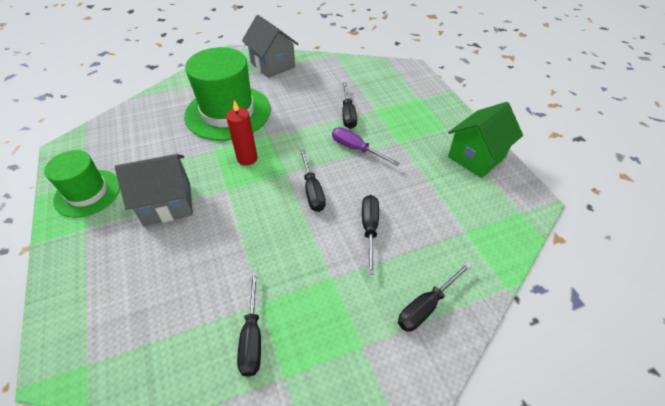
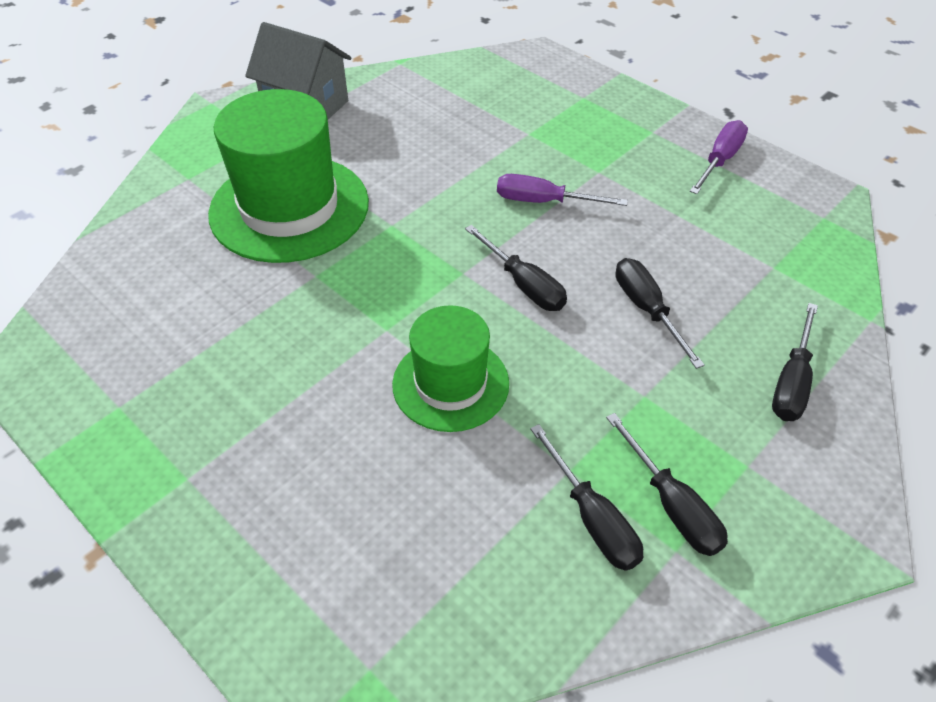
camera: 25 degrees left, 0 degrees up
(87, 193) = (139, 421): green hat -> green hat (450, 384)
(167, 204) = (303, 386): grey house -> none
(247, 158) = (382, 271): red candle -> none
(348, 114) = (492, 153): black screwdriver -> black screwdriver (672, 505)
(476, 157) = (719, 160): green house -> purple screwdriver

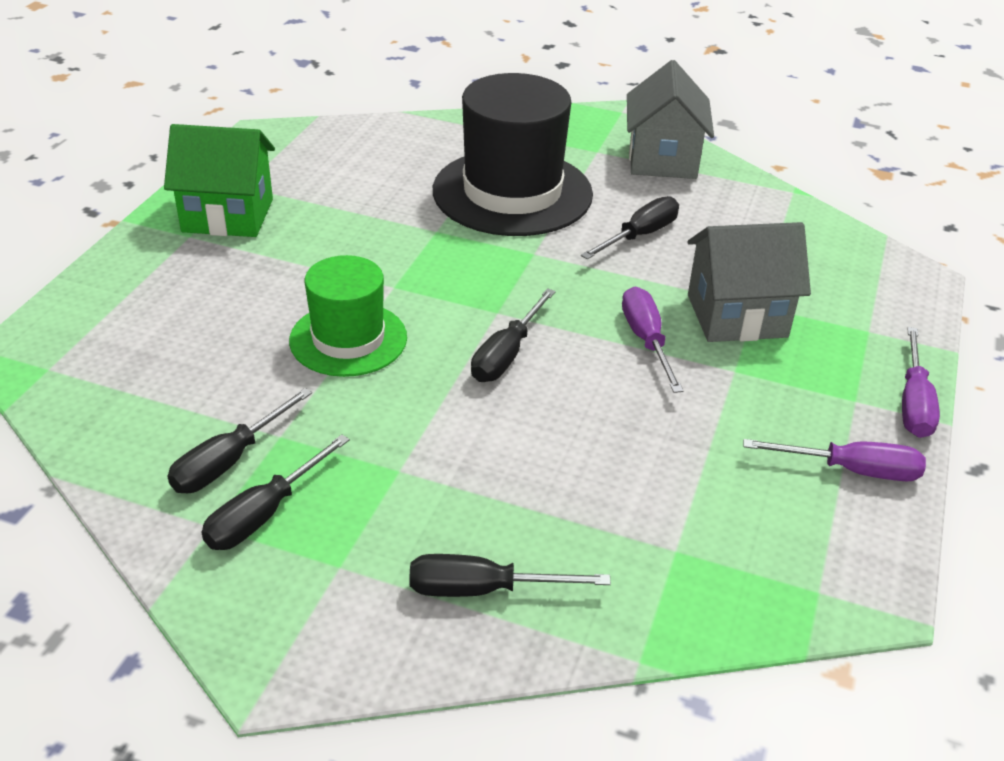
camera: 65 degrees right, 10 degrees down
(170, 433) = (227, 215): none -> green house
(289, 208) = (512, 192): green hat -> black hat
(537, 147) = (736, 316): none -> grey house
(647, 310) = (526, 450): black screwdriver -> black screwdriver (639, 235)
(664, 109) = (913, 403): none -> purple screwdriver

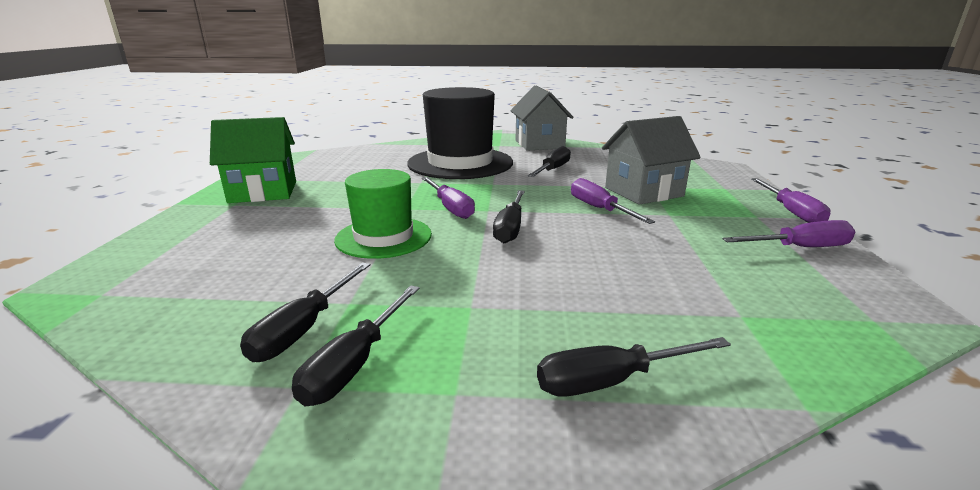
camera: 15 degrees left, 15 degrees down
(451, 297) = (450, 208): none -> purple screwdriver

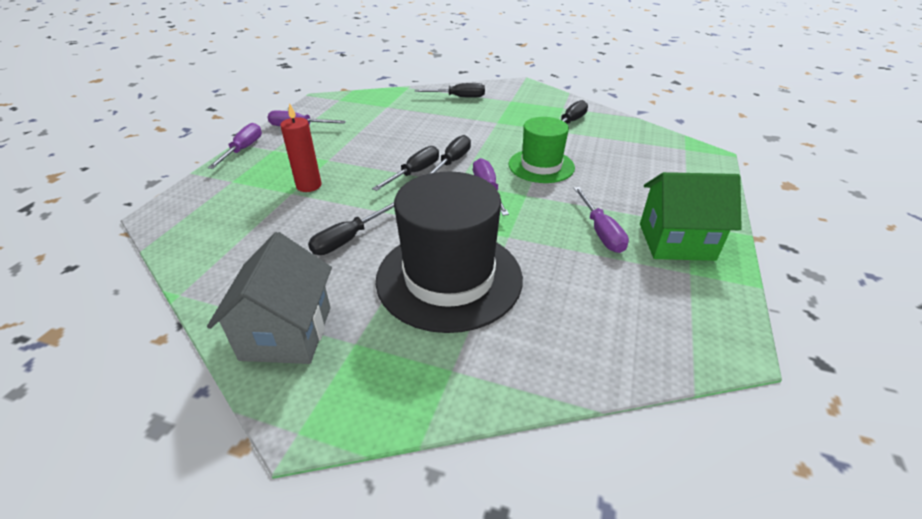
camera: 165 degrees left, 15 degrees up
(355, 364) = (545, 110): black screwdriver -> black screwdriver (414, 173)
(599, 209) = (371, 171): purple screwdriver -> purple screwdriver (601, 232)
(643, 192) = (309, 186): grey house -> red candle

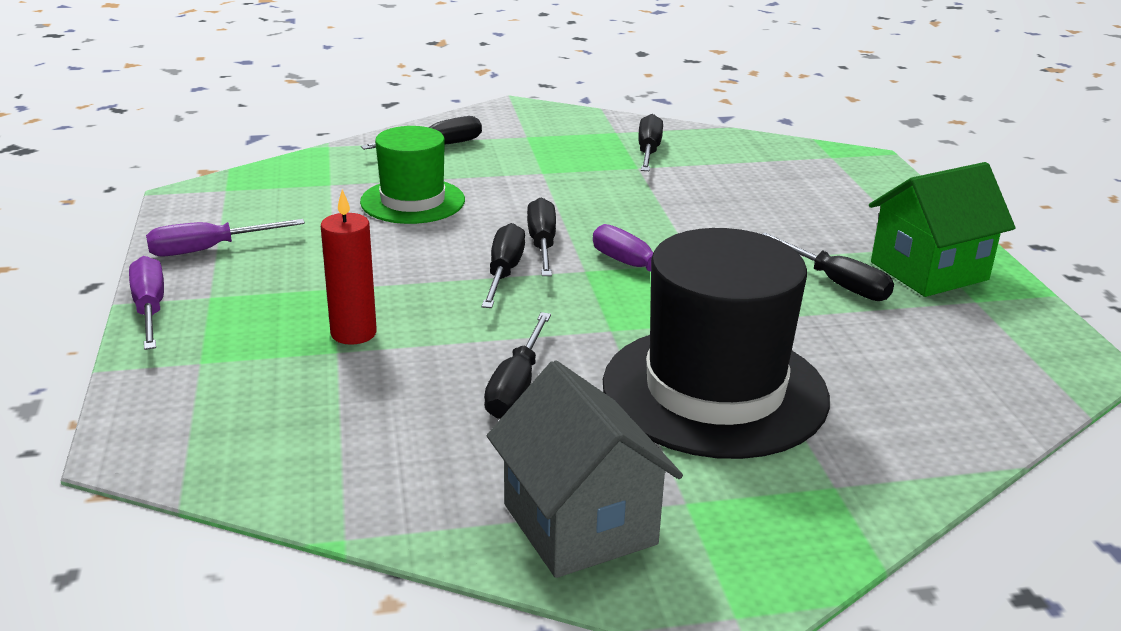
camera: 30 degrees left, 10 degrees down
(541, 166) = (675, 220): green hat -> green hat (412, 201)
(601, 232) = (836, 283): purple screwdriver -> black screwdriver

